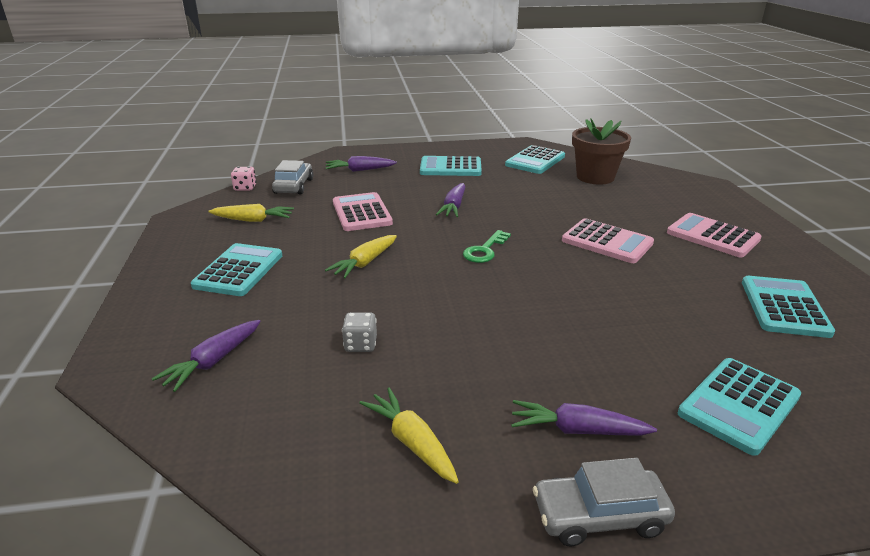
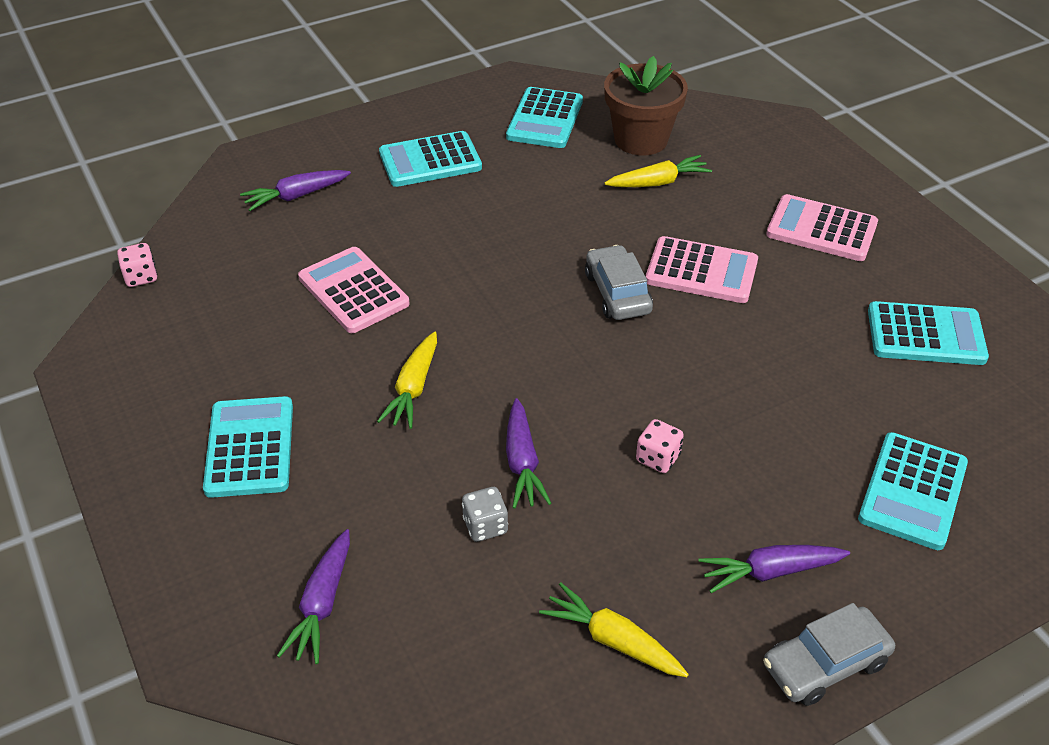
camera: 20 degrees left, 15 degrees up
(253, 220) = (202, 344): yellow carrot -> yellow carrot (658, 182)
(294, 186) = (216, 255): grey car -> grey car (617, 293)
(453, 207) = (476, 248): purple carrot -> purple carrot (522, 462)
(485, 250) = (557, 325): green key -> none
(518, 335) = (658, 458): none -> pink dice
(784, 307) = (925, 335): turquoise calculator -> turquoise calculator turned 105 degrees clockwise

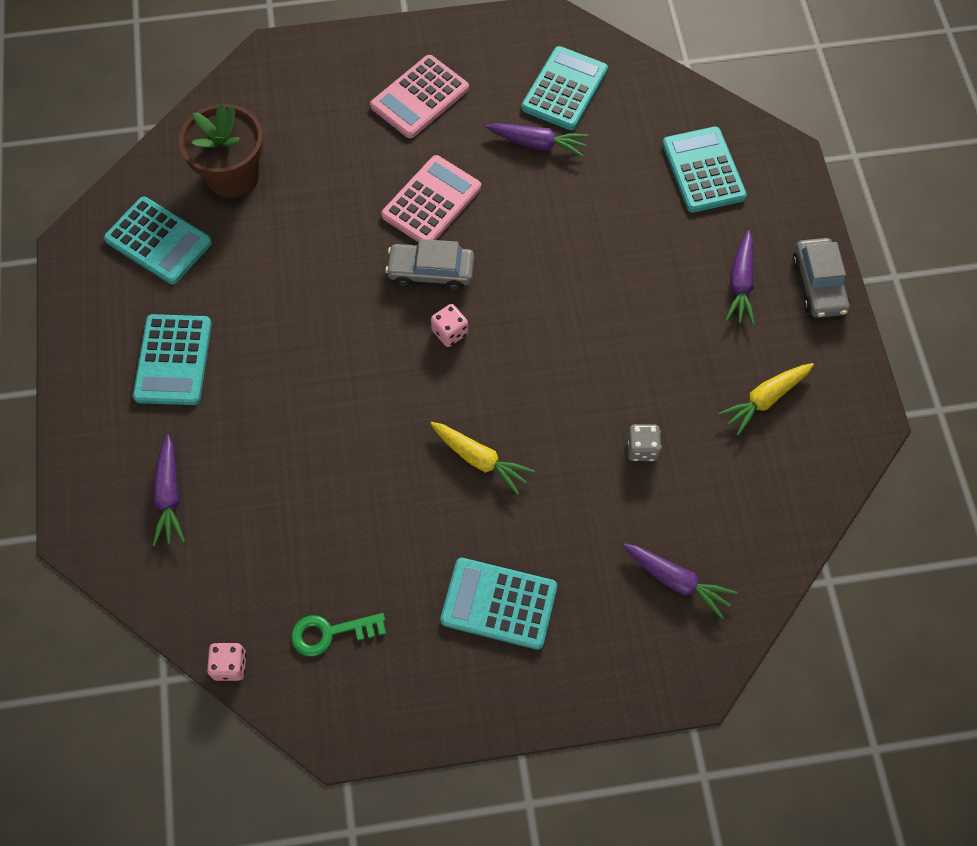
camera: 70 degrees left, 20 degrees up
(187, 331) = (330, 633): none -> green key
(353, 291) = (337, 477): pink calculator -> none
(522, 462) = (589, 404): purple carrot -> purple carrot (537, 144)
(658, 182) = (302, 186): yellow carrot -> none
(658, 458) = (618, 311): pink dice -> pink dice (450, 332)
(913, 491) = (703, 170): turquoise calculator -> turquoise calculator turned 150 degrees counterclockwise

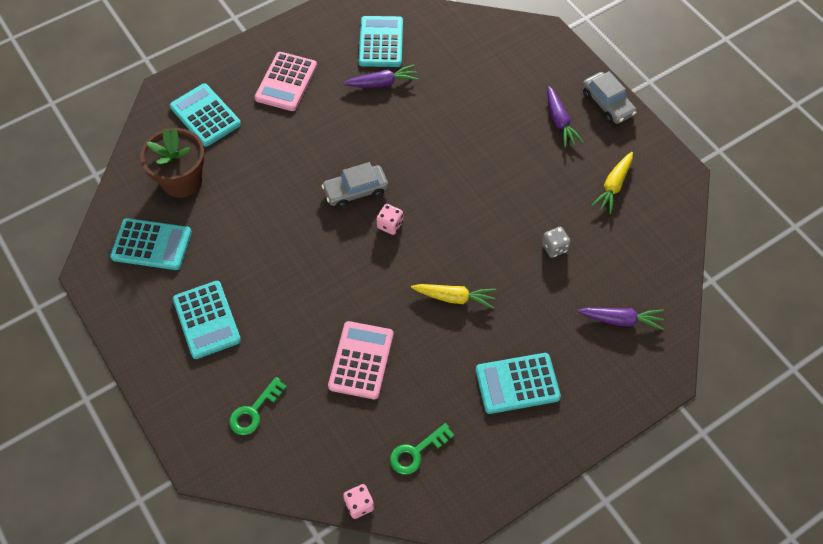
camera: 25 degrees left, 5 degrees down
(169, 495) = (254, 411): purple carrot -> green key
(431, 201) = (331, 146): pink calculator -> pink calculator (361, 360)
(703, 170) = (498, 61): turquoise calculator -> turquoise calculator (205, 115)

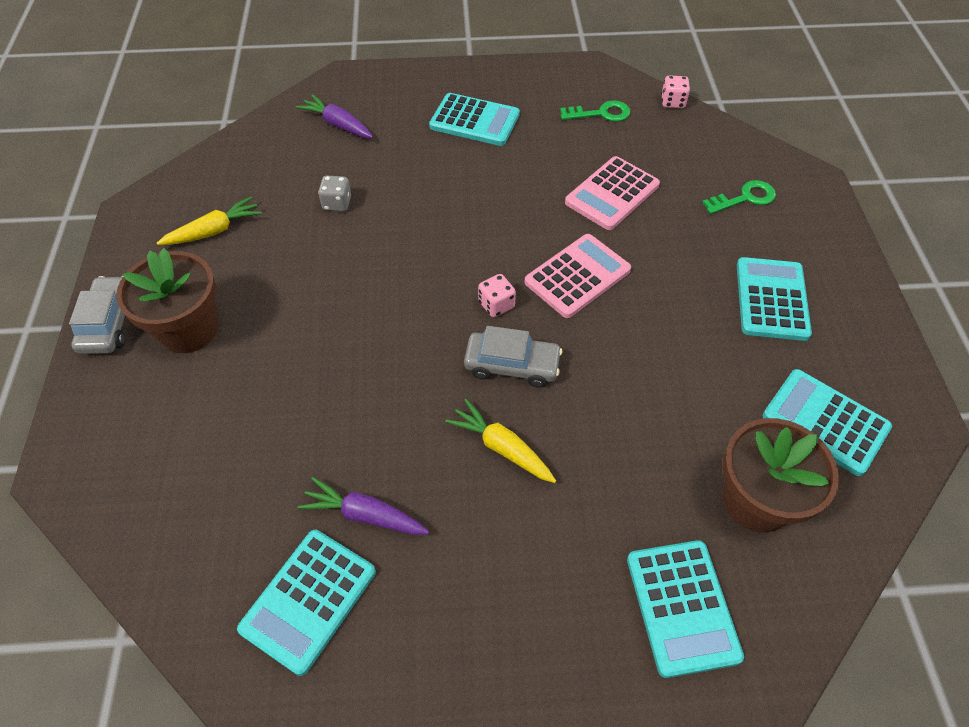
camera: 150 degrees left, 5 degrees down
(286, 82) = (514, 603): pink calculator -> pink calculator (577, 276)
(454, 298) = (478, 205): yellow carrot -> yellow carrot (502, 447)
(559, 121) = (188, 329): purple carrot -> brown flower pot

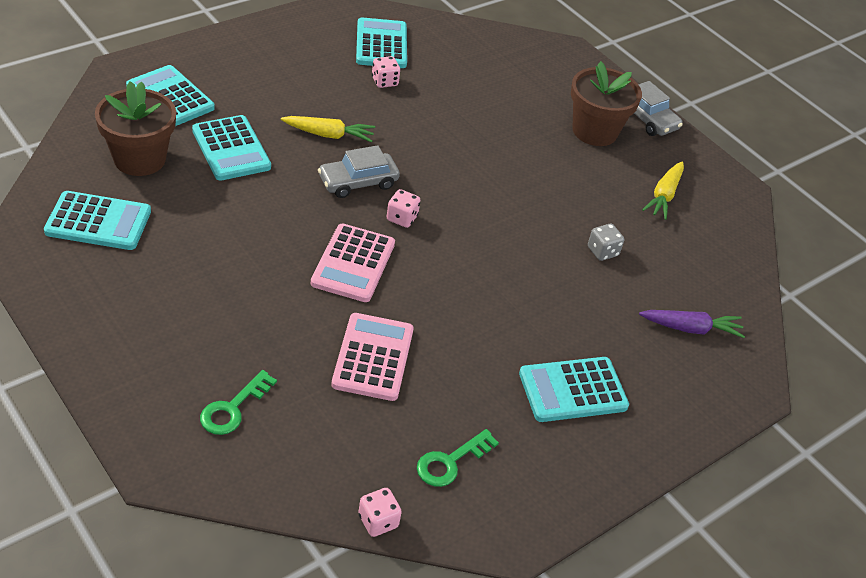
camera: 140 degrees right, 10 degrees down
(365, 515) = (384, 82): purple carrot -> pink dice
(771, 299) = (170, 305): turquoise calculator -> turquoise calculator (231, 149)

